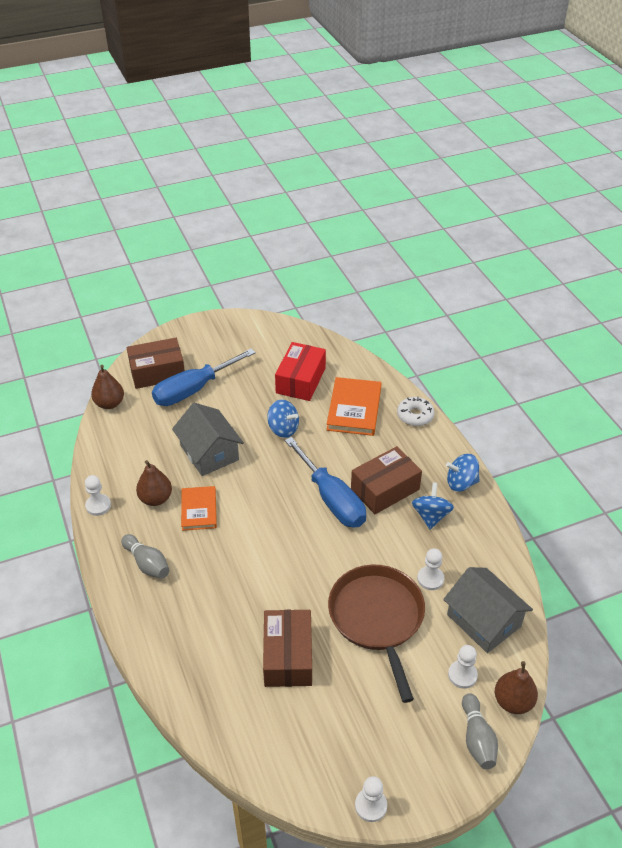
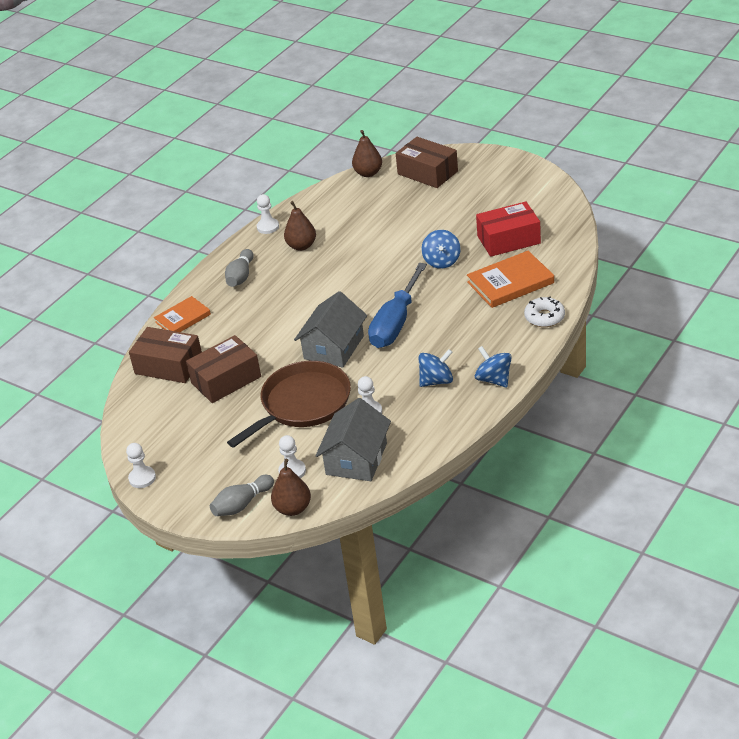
camera: 60 degrees right, 5 degrees down
(193, 390) = (430, 198): blue screwdriver -> none
(199, 510) = (313, 270): orange book -> orange book (183, 318)
(209, 453) = (374, 242): grey house -> grey house (334, 347)
(385, 489) = (438, 343): brown box -> brown box (169, 365)

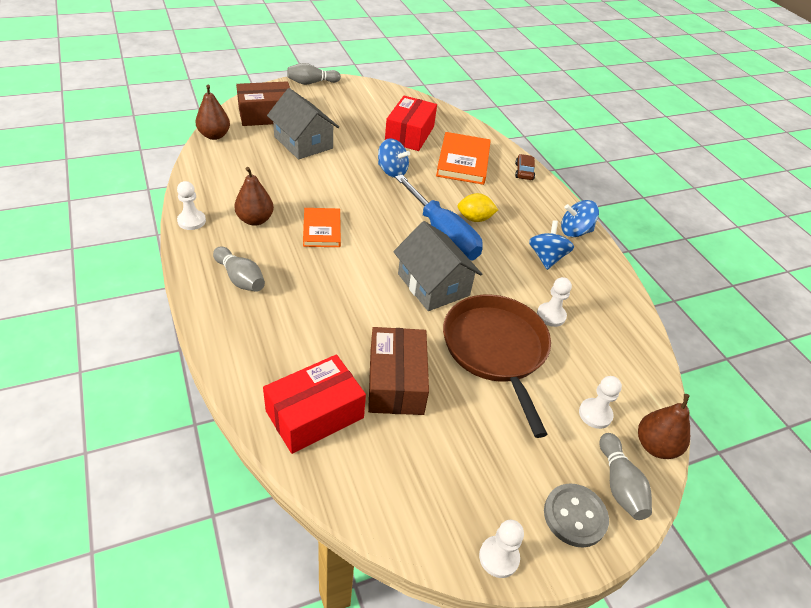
camera: 65 degrees left, 5 degrees up
(169, 365) = (315, 414): brown box -> red box
(183, 318) = (246, 356): orange book -> orange book (322, 230)
(198, 495) = (575, 516): none -> grey button
(356, 459) = (612, 360): grey house -> grey house (303, 142)
(437, 326) = (474, 219): none -> yellow lemon
(508, 159) = (311, 83): none -> grey bowling pin
(544, 317) = (524, 172): white donut -> brown car

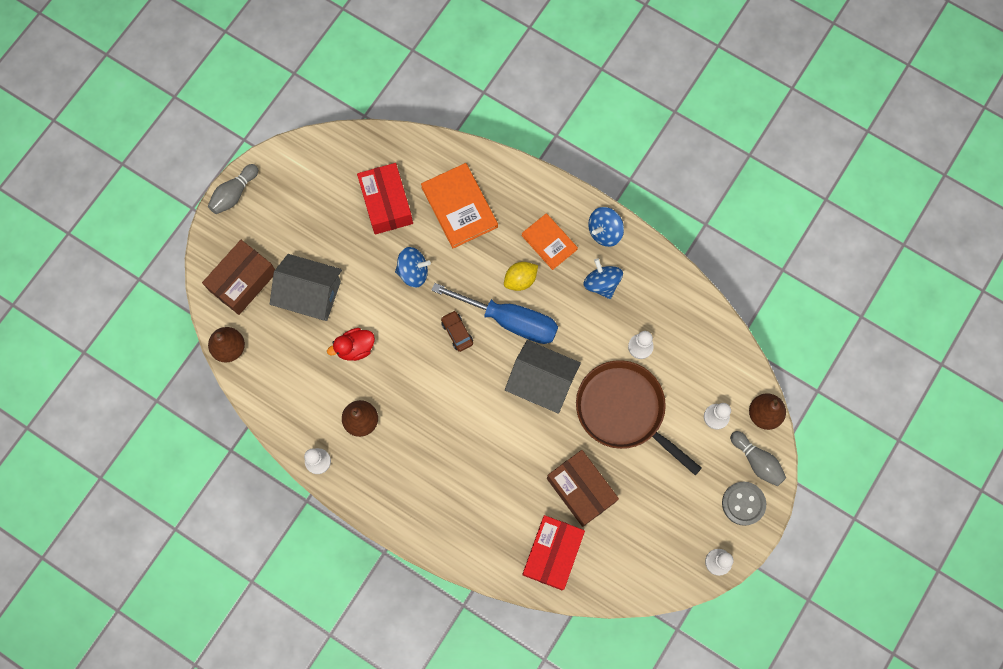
camera: 30 degrees left, 30 degrees up
(240, 278) = (407, 486): grey bowling pin -> none
(301, 182) = (355, 348): none -> red duck
(322, 230) = (419, 390): orange book -> orange book (549, 242)
(524, 172) = (518, 180): brown car -> brown car (457, 332)

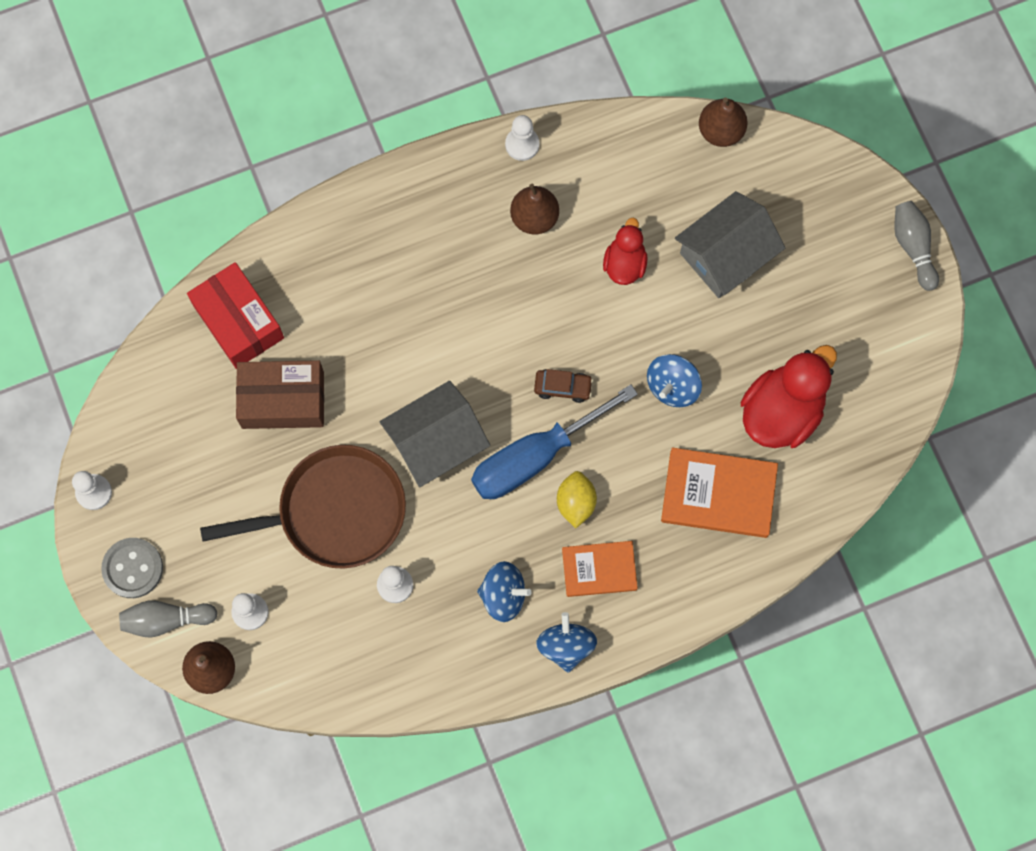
camera: 125 degrees right, 0 degrees up
(243, 281) = (793, 192): brown box -> none
(386, 204) = (781, 411): red box -> red duck

